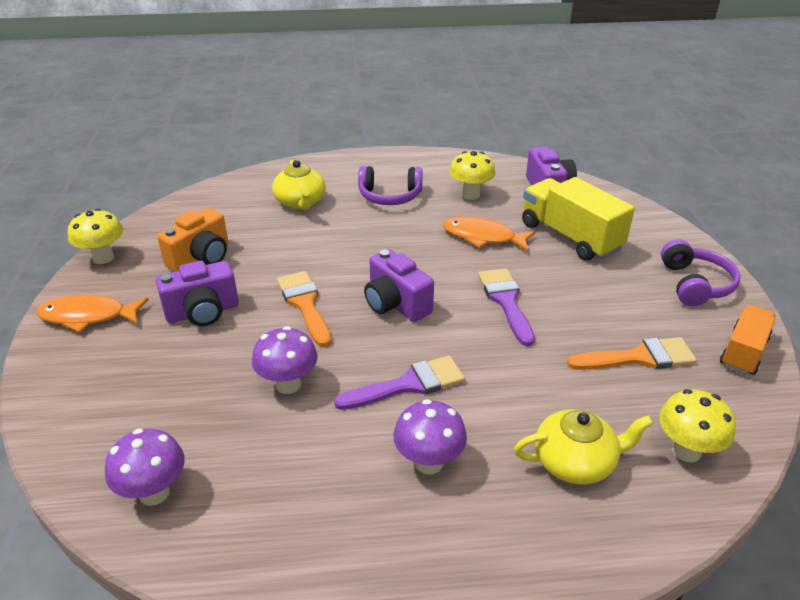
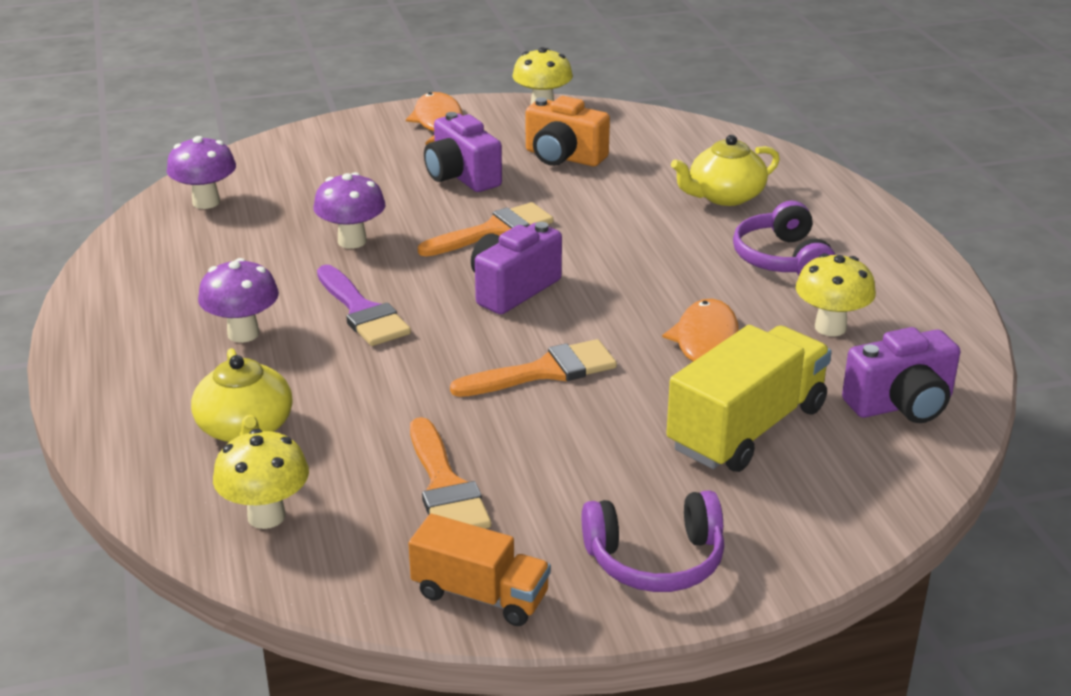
camera: 80 degrees right, 5 degrees down
(506, 301) = (544, 371): purple brush -> orange brush

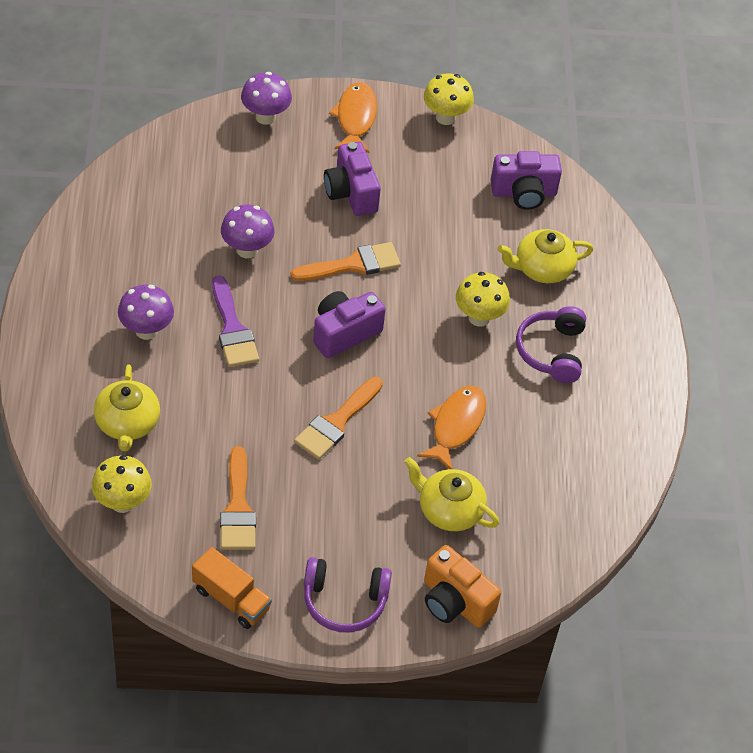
camera: 10 degrees right, 20 degrees up
(206, 202) = (152, 176): purple mushroom -> purple mushroom (265, 117)
(544, 371) = (336, 422): orange brush -> orange brush turned 135 degrees clockwise
(563, 157) = (438, 188): orange camera -> orange camera (455, 602)
(747, 428) = (449, 510): yellow truck -> yellow teapot
(830, 327) = (551, 431): yellow mushroom -> yellow mushroom (479, 317)
(901, 405) = (561, 517): purple camera -> purple camera (524, 193)

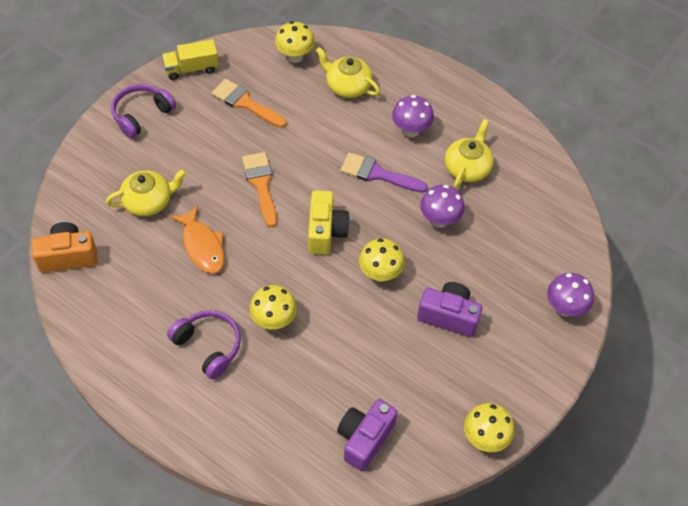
camera: 130 degrees right, 5 degrees up
(231, 599) = (191, 69): orange truck -> yellow truck
(344, 333) = (325, 231): purple camera -> yellow camera
(353, 265) = (380, 274): orange brush -> yellow mushroom
(355, 118) = (525, 369): orange fish -> none
(455, 602) = (90, 164): orange camera -> orange camera (68, 256)
(542, 268) = (283, 396): yellow teapot -> yellow teapot (467, 167)

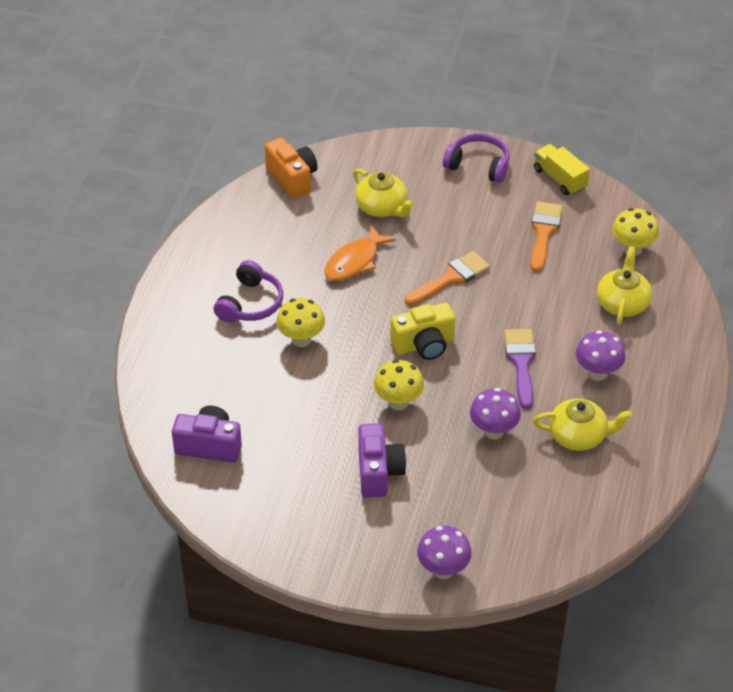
camera: 70 degrees right, 10 degrees down
(485, 438) = (253, 539): yellow mushroom -> none

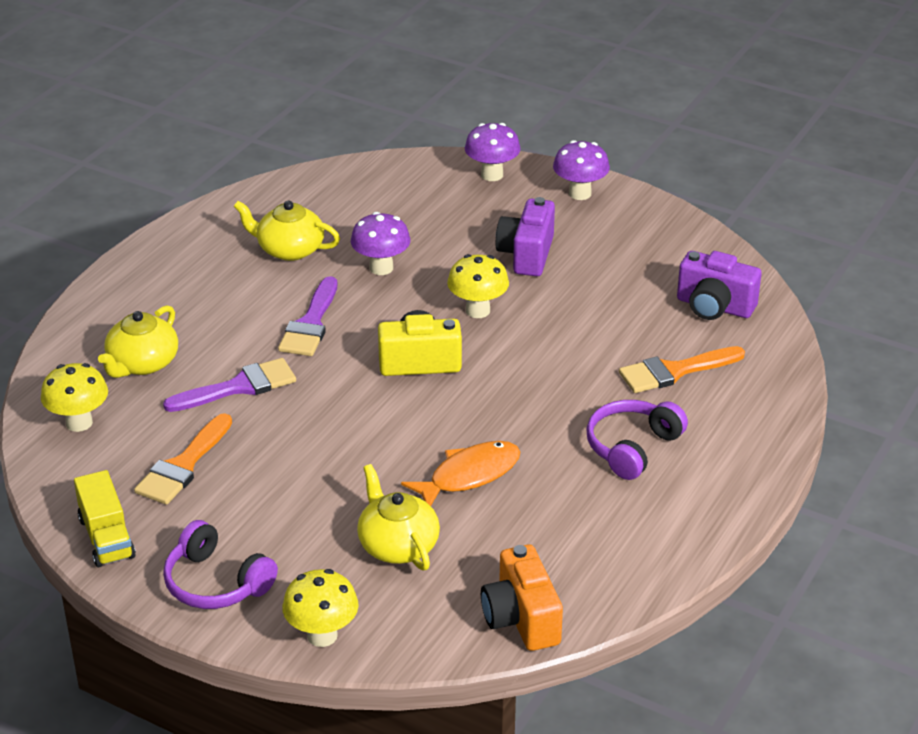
camera: 165 degrees left, 10 degrees down
(301, 339) = (575, 393): yellow mushroom -> yellow mushroom (322, 635)
(450, 278) = (346, 430): orange brush -> orange brush (674, 371)
(542, 297) = (239, 387): none -> purple brush
(597, 373) = (227, 299): purple mushroom -> purple mushroom (580, 193)

